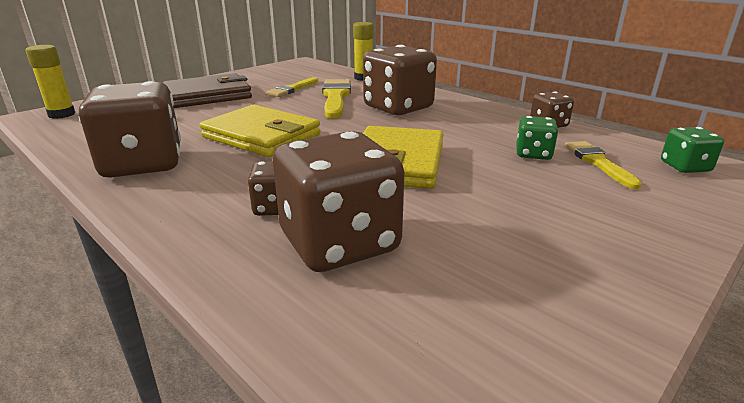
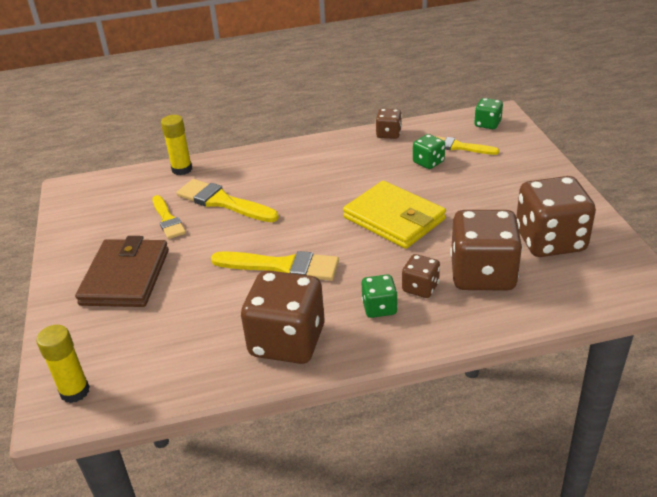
camera: 55 degrees left, 10 degrees up
(221, 193) = (379, 308): none -> green dice
(261, 136) = (282, 266): yellow wallet -> yellow brush
(398, 108) = (287, 180): brown dice -> brown dice (550, 241)

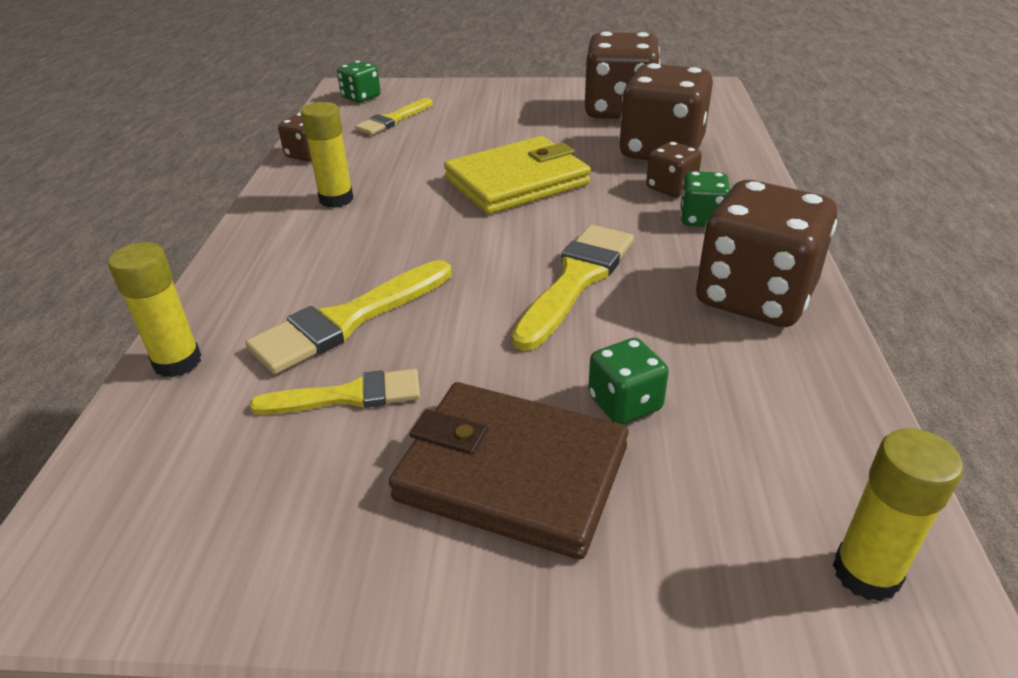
camera: 75 degrees left, 0 degrees up
(338, 161) = (336, 199): none -> yellow glue stick
(428, 162) = (408, 142): green dice -> green dice (625, 403)

